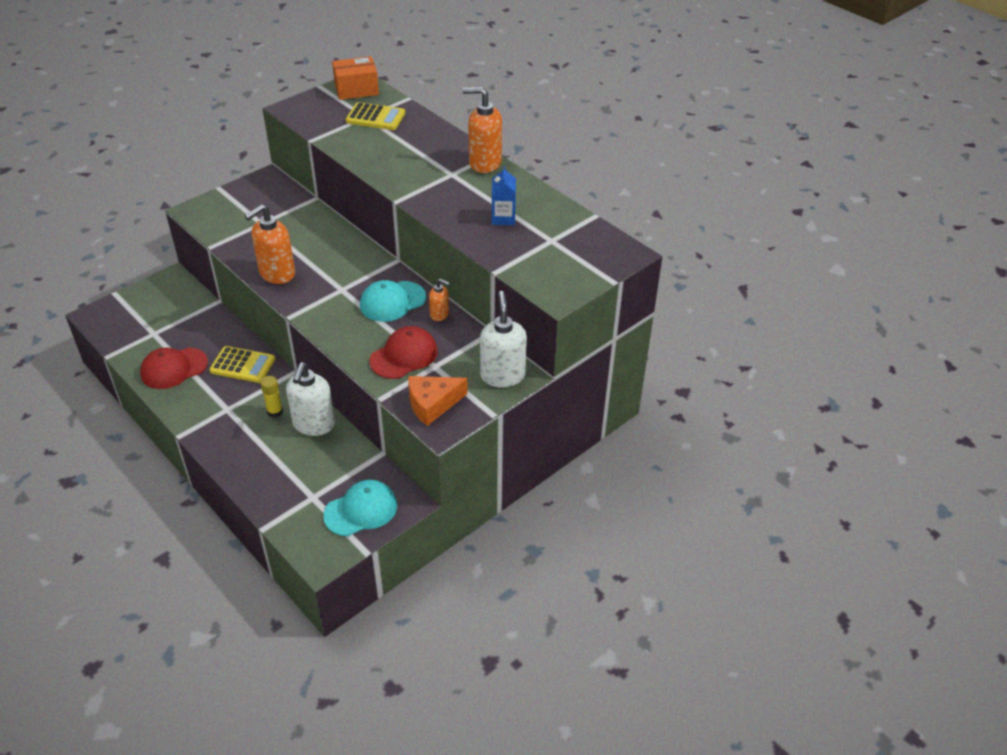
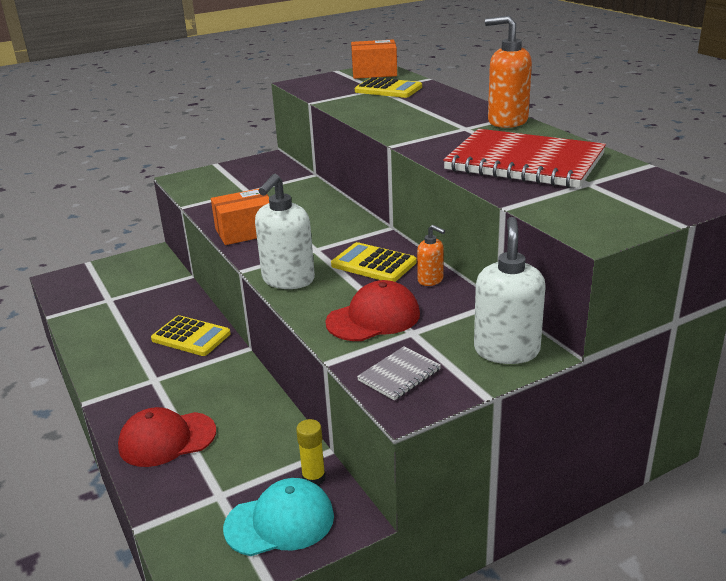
camera: 15 degrees right, 15 degrees down
(174, 368) = (113, 333): red cap -> red cap (167, 439)
(275, 412) = (209, 388): yellow glue stick -> yellow glue stick (313, 478)
(277, 274) = (245, 231): orange soap dispenser -> orange box
(314, 424) = (251, 407): white soap dispenser -> white soap dispenser (288, 280)
(392, 301) = (373, 264): turquoise cap -> yellow calculator
(432, 404) = (399, 375): orange cheese -> grey notebook
(503, 218) = (524, 162): blue carton -> red notebook

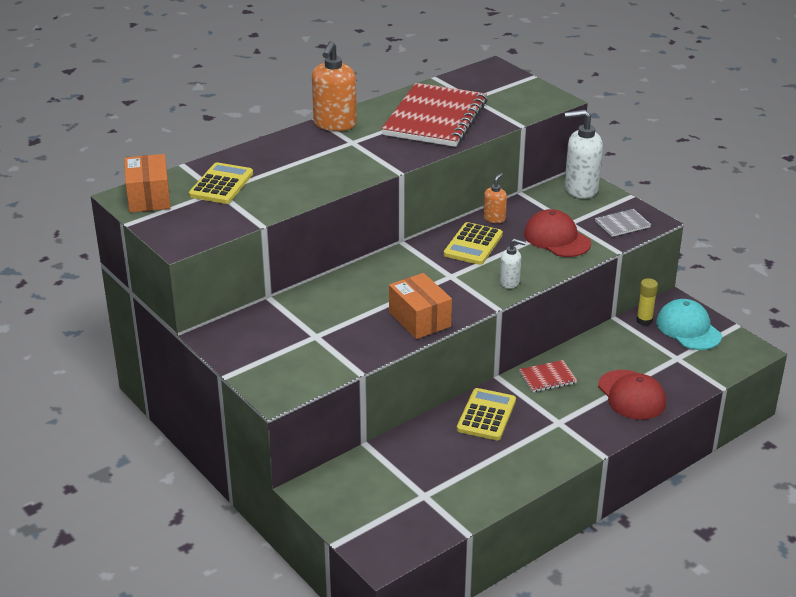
camera: 100 degrees left, 5 degrees up
(230, 380) = (547, 378): none -> red notebook
(288, 280) = (510, 282): white soap dispenser -> white soap dispenser, size x0.53
(399, 375) = (622, 224): grey notebook -> grey notebook turned 60 degrees counterclockwise

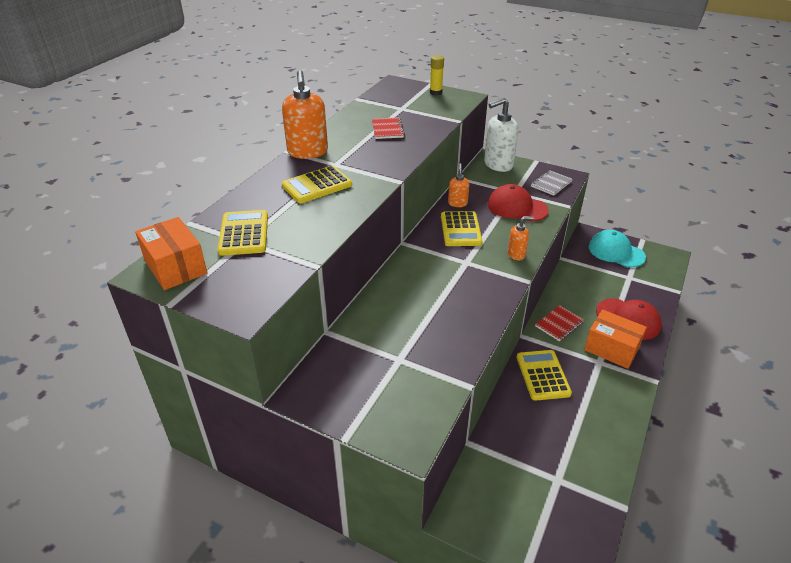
camera: 25 degrees left, 5 degrees up
(317, 158) = (317, 185): none -> yellow calculator
(419, 319) = (476, 311): orange box -> orange box (611, 349)
(435, 118) = (387, 129): red notebook -> red notebook, size x0.42
(510, 282) = (516, 254): white soap dispenser -> orange soap dispenser
(644, 320) = (583, 254): yellow glue stick -> yellow glue stick (436, 93)

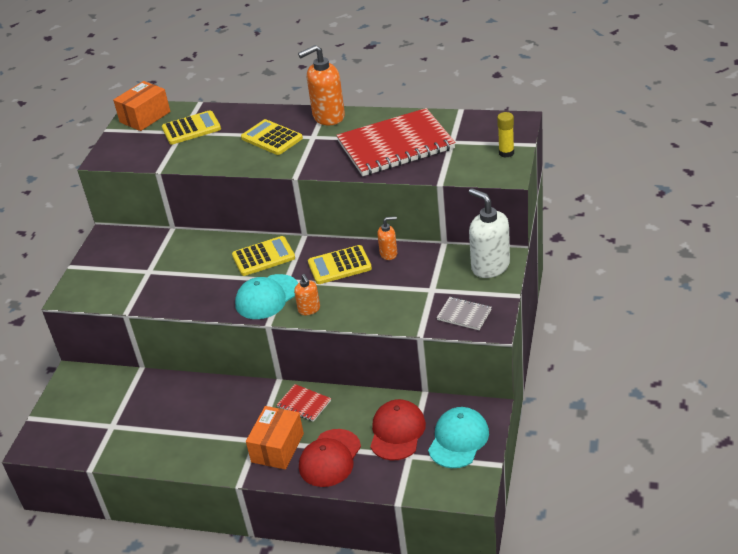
camera: 80 degrees right, 0 degrees up
(387, 129) = (395, 145): red notebook -> red notebook, size x2.36
(488, 276) = (267, 297): none -> turquoise cap
(517, 207) = (399, 296): red cap -> red cap (397, 432)
(543, 375) = (227, 401): yellow calculator -> yellow calculator (263, 257)

